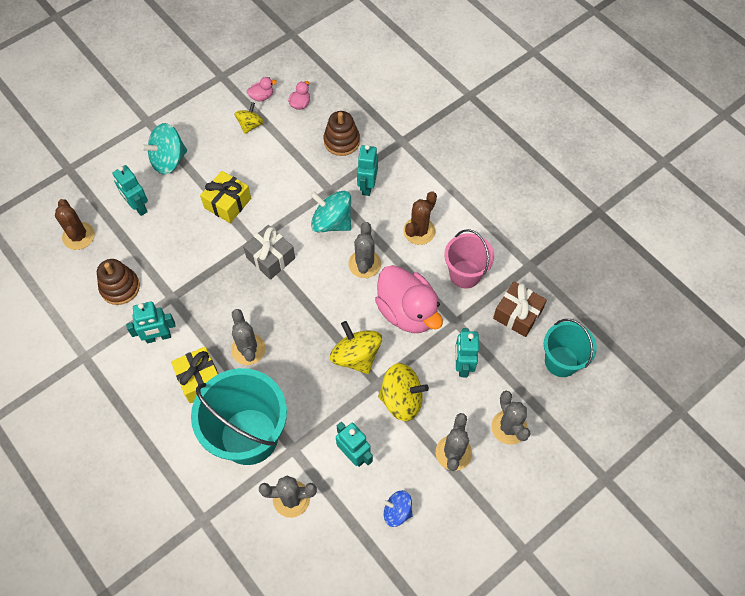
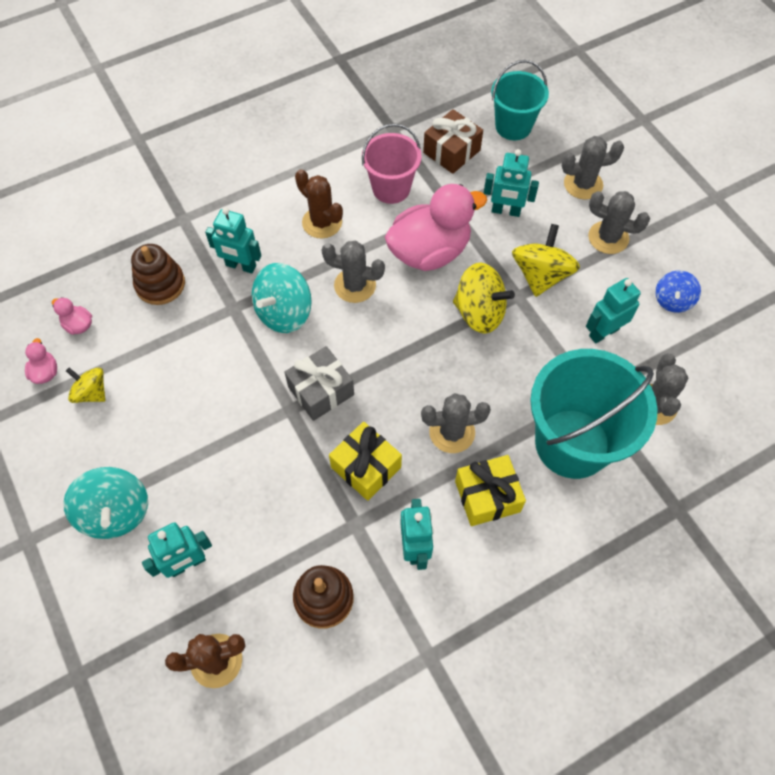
camera: 80 degrees left, 0 degrees up
(227, 203) = (218, 436): yellow gift -> yellow gift (366, 467)
(356, 356) = (479, 312): yellow spinning top -> yellow spinning top turned 135 degrees counterclockwise

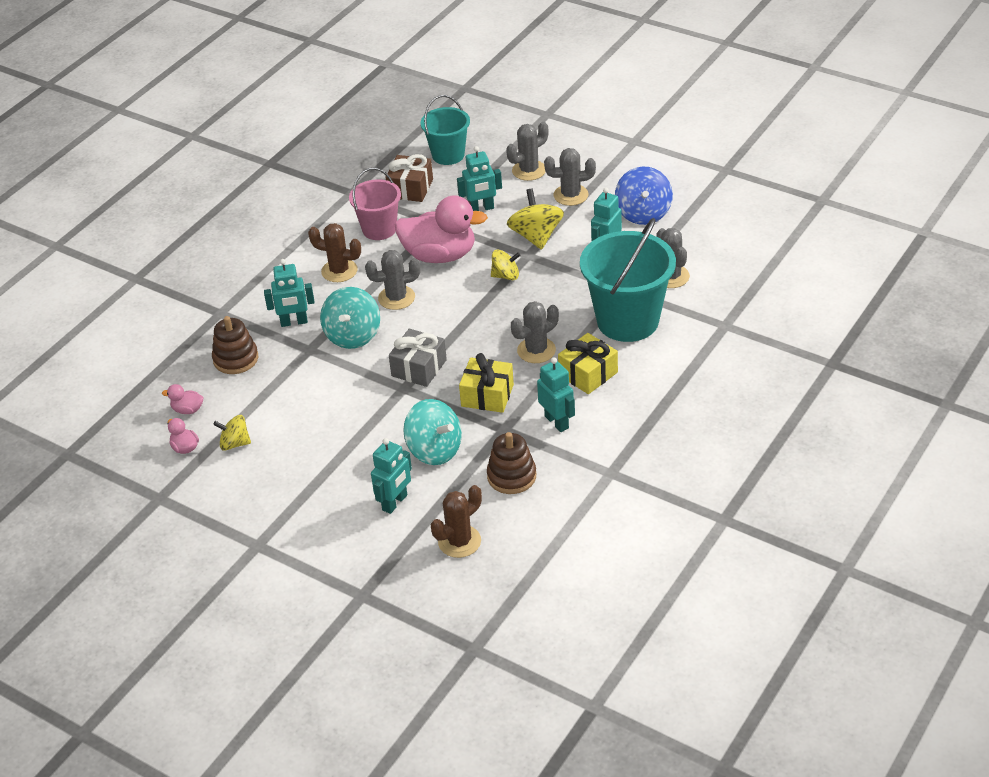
camera: 25 degrees left, 20 degrees down
(116, 512) = (315, 500): turquoise spinning top -> turquoise spinning top (434, 450)
(429, 252) = (440, 255): pink duck -> pink duck turned 60 degrees clockwise
(479, 312) = (506, 276): yellow spinning top -> yellow spinning top, size x0.62
(672, 300) = (643, 213): blue spinning top -> blue spinning top, size x1.62

